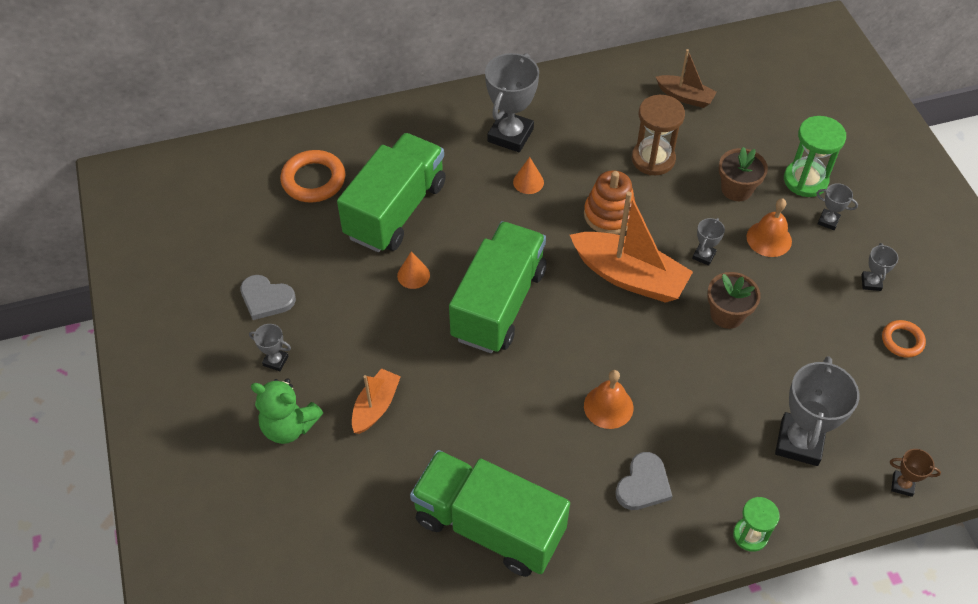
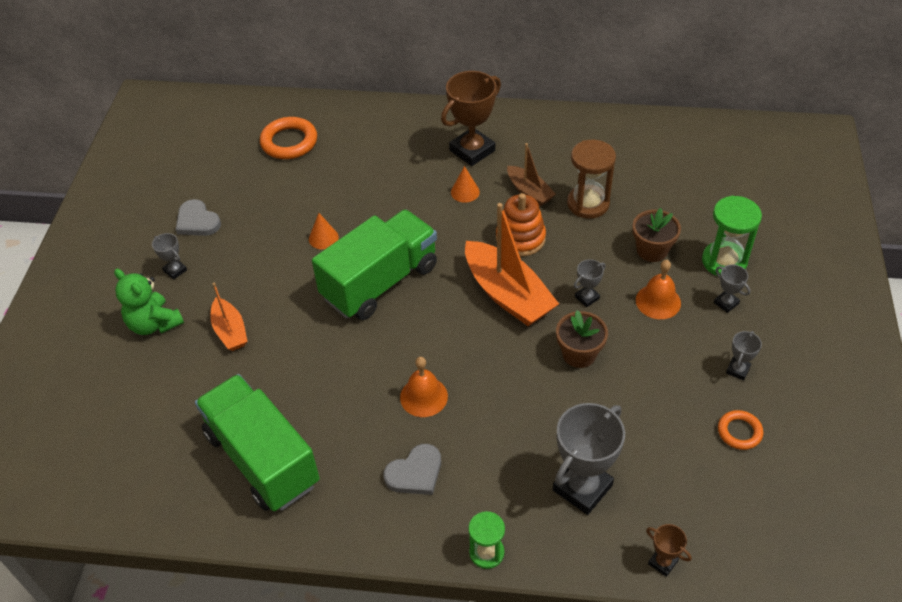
camera: 25 degrees right, 5 degrees down
(375, 406) = (230, 331): orange boat -> orange boat turned 105 degrees clockwise
(396, 210) = (340, 183): green truck -> none
(510, 135) = (472, 150): grey trophy -> brown trophy
(685, 97) = (649, 160): brown boat -> brown boat (529, 192)

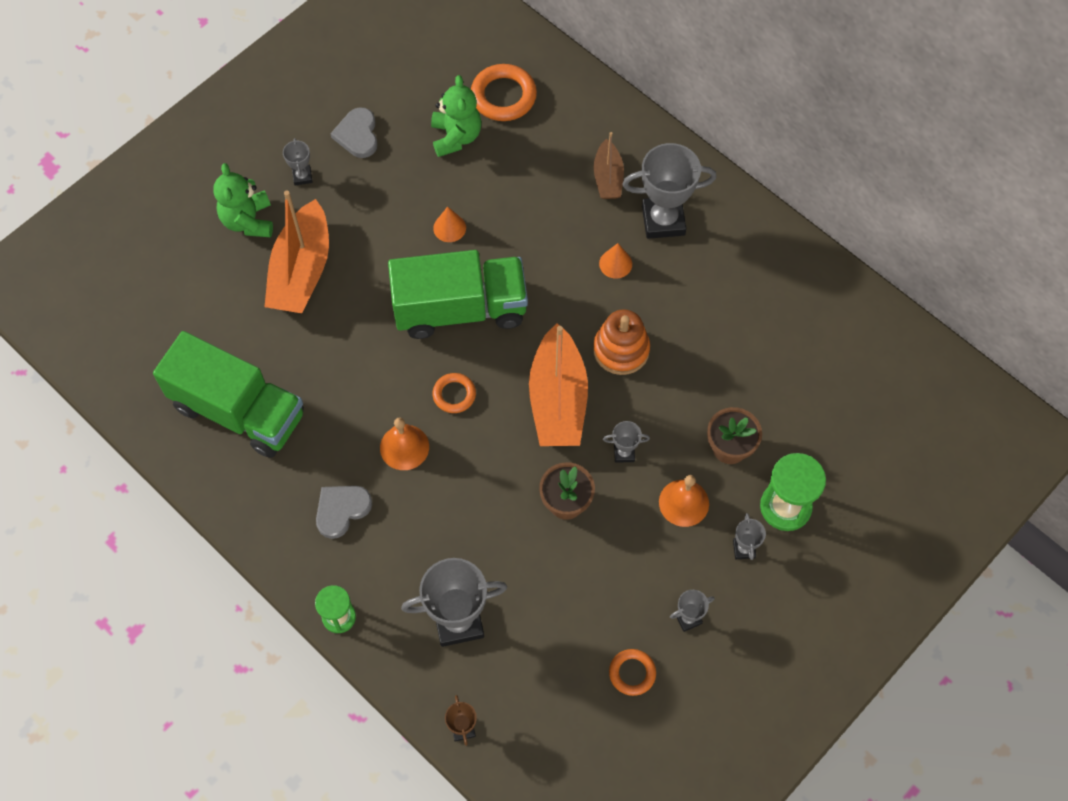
camera: 35 degrees right, 15 degrees up
(230, 331) = (301, 271): orange boat -> orange boat, size x1.80
(262, 459) = (238, 411): green truck -> green truck turned 120 degrees clockwise
(276, 183) = (456, 137): none -> green teddy bear
(415, 473) = (341, 510): grey heart -> grey heart turned 135 degrees clockwise
(428, 338) = (454, 394): none -> orange ring
(472, 150) = (663, 220): brown trophy -> grey trophy
(529, 192) = (675, 305): brown boat -> brown boat (608, 178)
(588, 204) = (717, 356): brown hourglass -> none

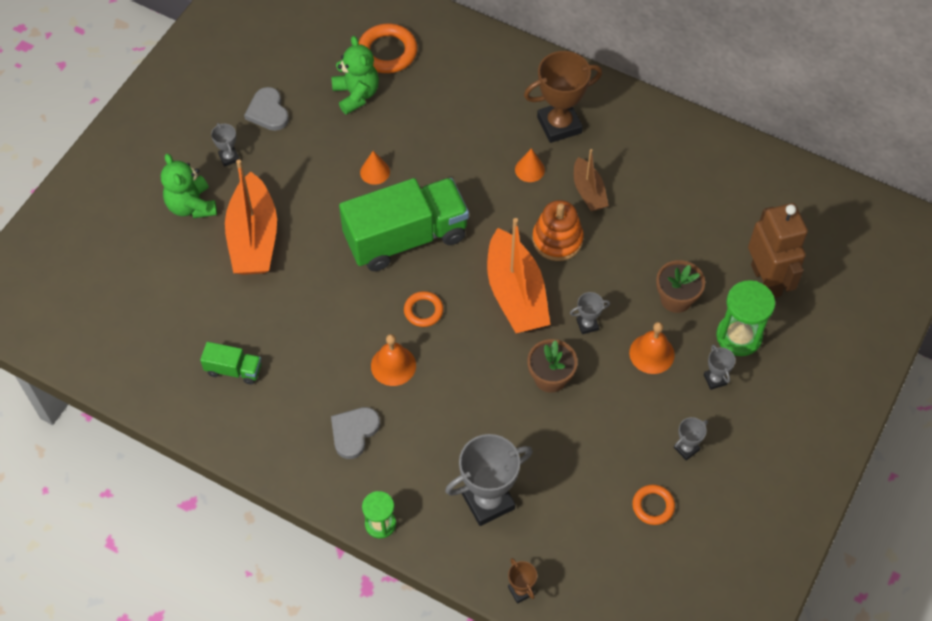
camera: 15 degrees left, 5 degrees down
(238, 411) = (234, 370): green truck -> green truck, size x0.44
(608, 178) = (500, 100): brown boat -> brown boat (588, 192)
(663, 220) = (559, 125): grey trophy -> brown trophy
(836, 451) = (766, 280): none -> brown robot

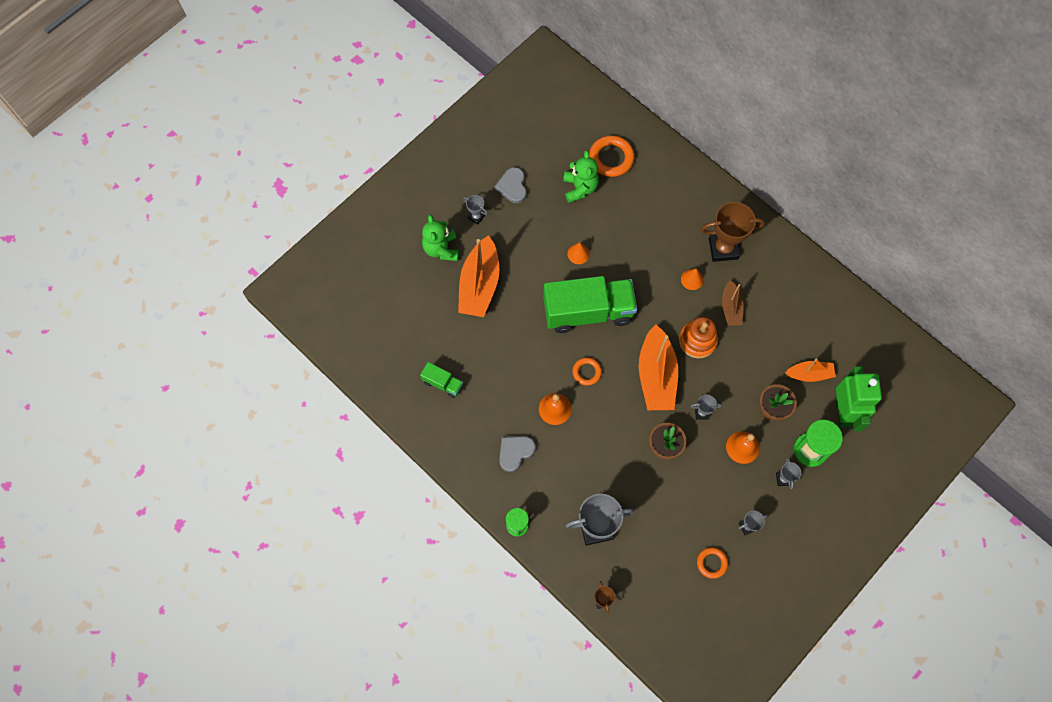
camera: 15 degrees right, 10 degrees up
(229, 157) = (476, 217): grey trophy -> grey trophy turned 45 degrees counterclockwise
(710, 246) = (809, 374): none -> orange boat
(766, 280) = (843, 411): brown robot -> green robot

